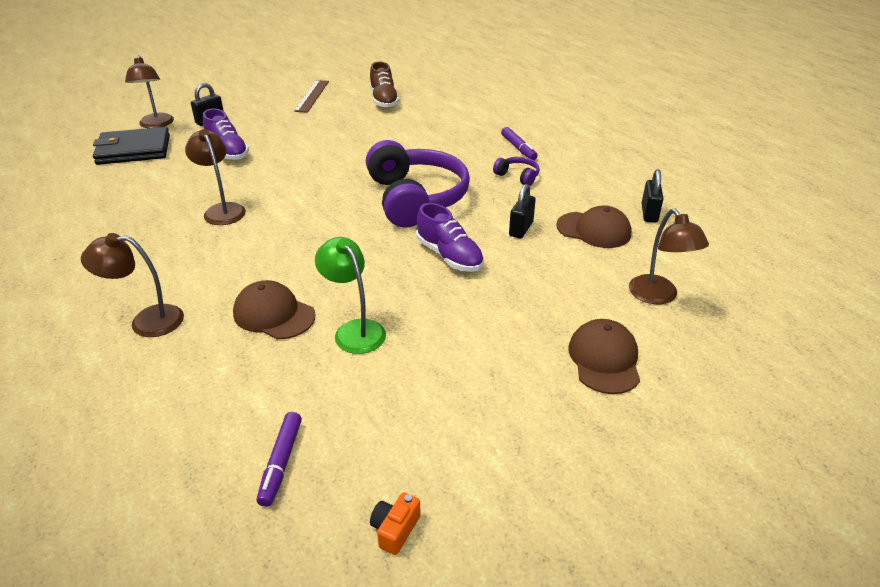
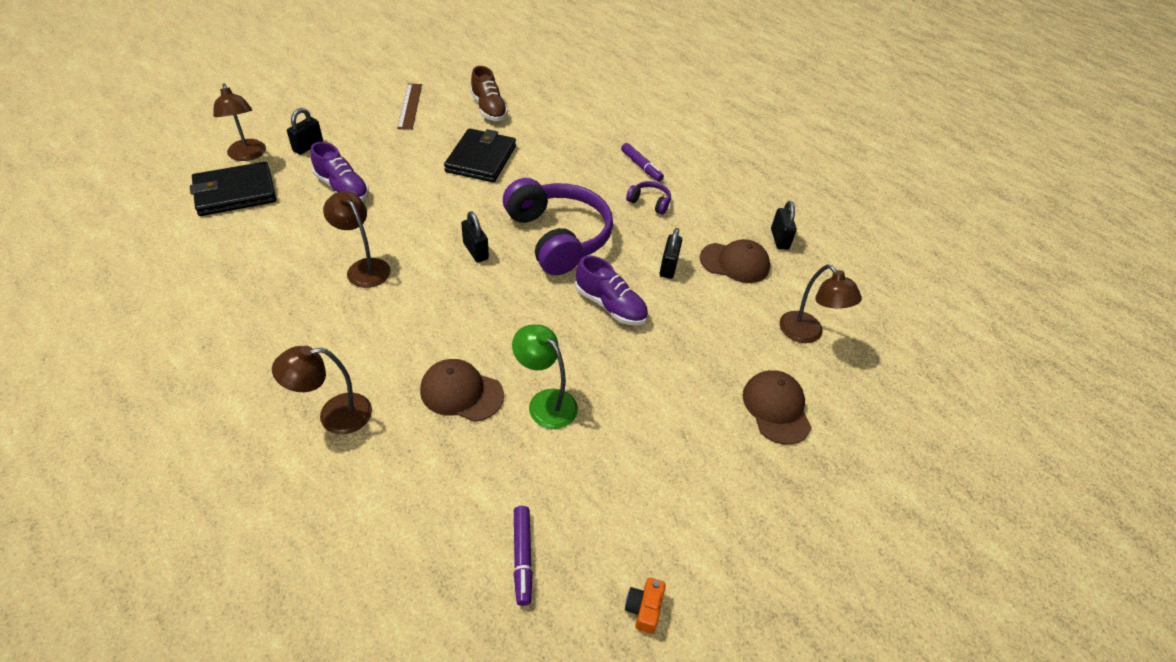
camera: 15 degrees left, 10 degrees up
(331, 204) = (475, 251): none -> black padlock
(363, 136) = (481, 159): none -> black wallet

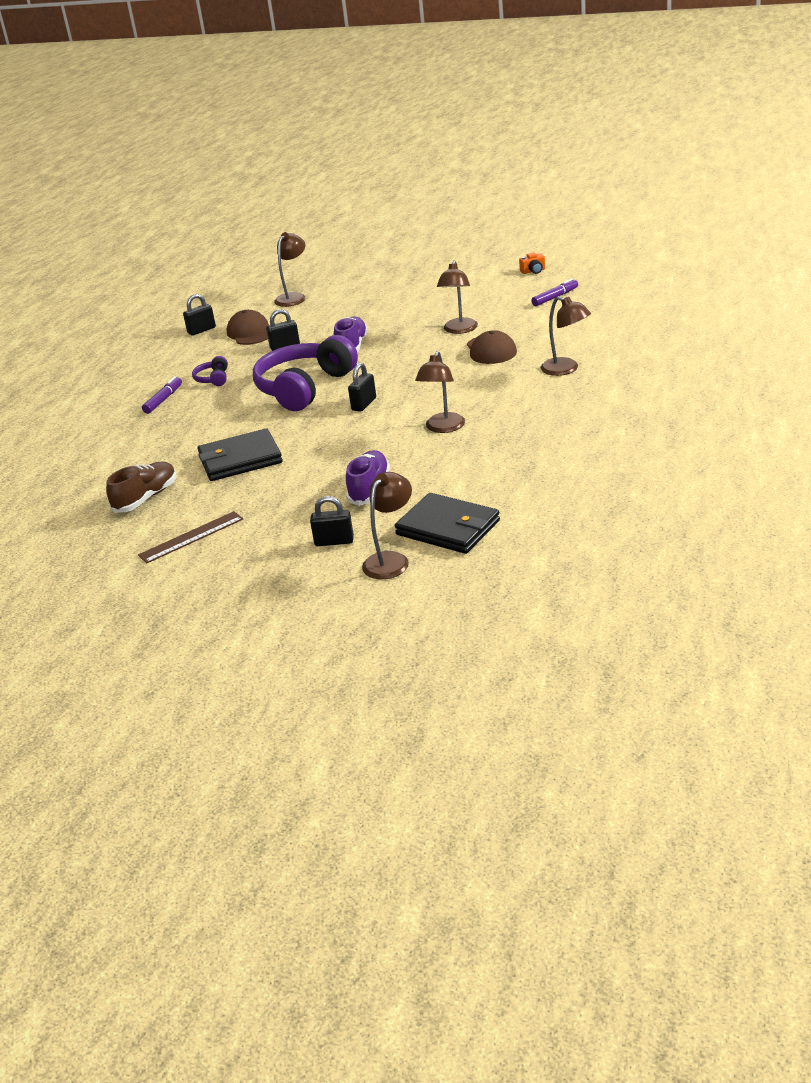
camera: 115 degrees left, 15 degrees down
(545, 402) = (459, 330): green lamp -> brown lamp
(776, 408) = (369, 286): brown cap -> none

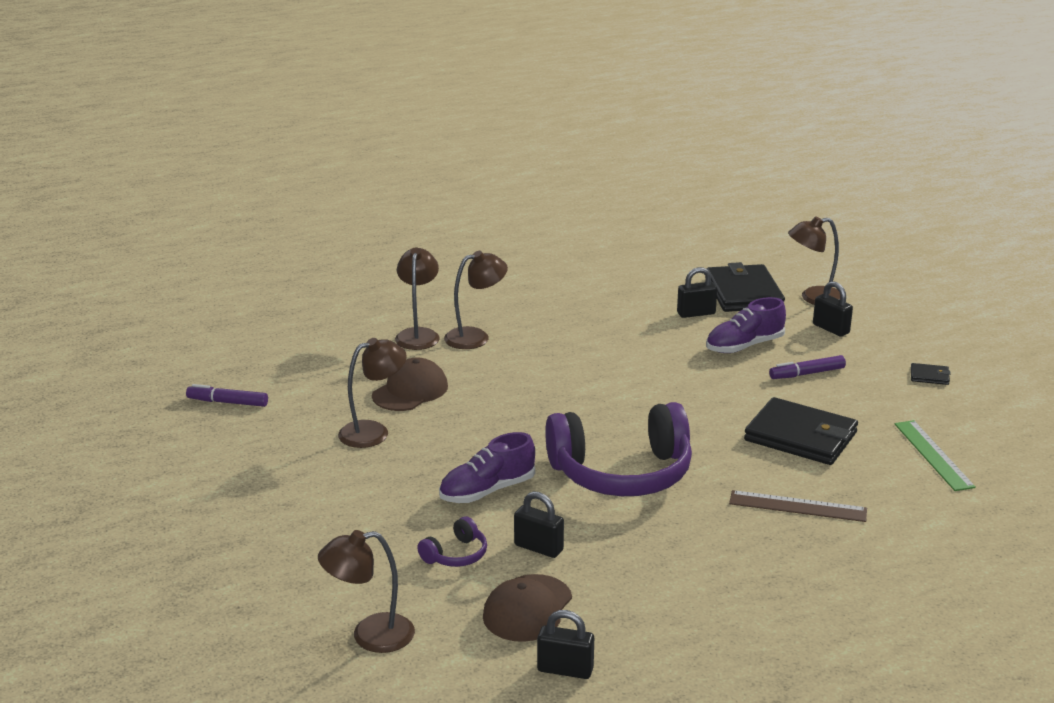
camera: 135 degrees left, 5 degrees down
(146, 498) = (933, 455): brown shoe -> green ruler
(163, 400) = (774, 570): purple marker -> purple marker (807, 374)
(191, 537) = (933, 395): brown ruler -> brown ruler (797, 506)
(211, 550) = (929, 376): none -> black wallet
(213, 379) = (681, 560): purple headphones -> purple headphones (456, 555)
(364, 404) = (611, 416): black padlock -> black padlock (696, 313)
(443, 428) = (603, 353): brown lamp -> brown lamp (475, 337)
(533, 271) = (142, 449): orange camera -> none

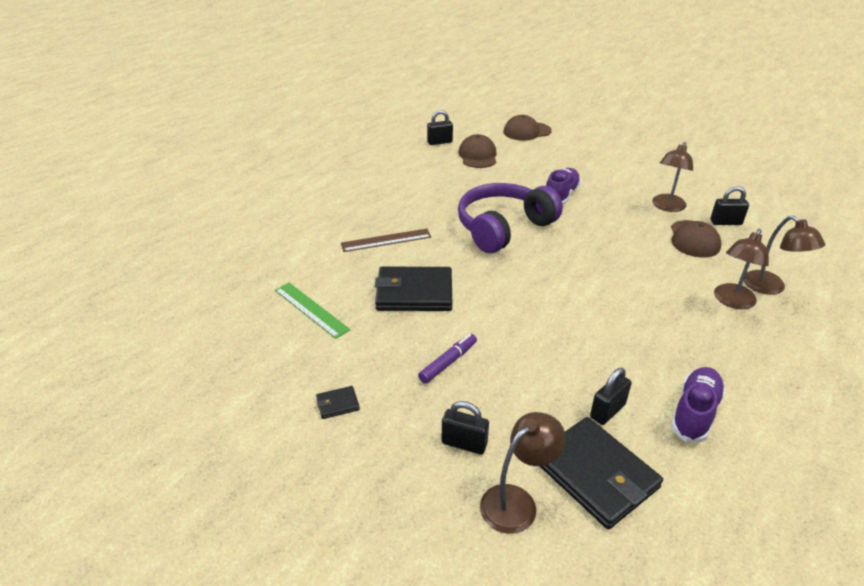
camera: 150 degrees right, 10 degrees up
(227, 402) = (769, 197): purple marker -> none
(370, 635) = (527, 131): brown lamp -> brown cap
(456, 555) = (534, 165): purple headphones -> none
(538, 548) = (502, 178): black padlock -> black padlock (725, 222)
(744, 346) = (525, 378): purple shoe -> purple shoe (694, 413)

